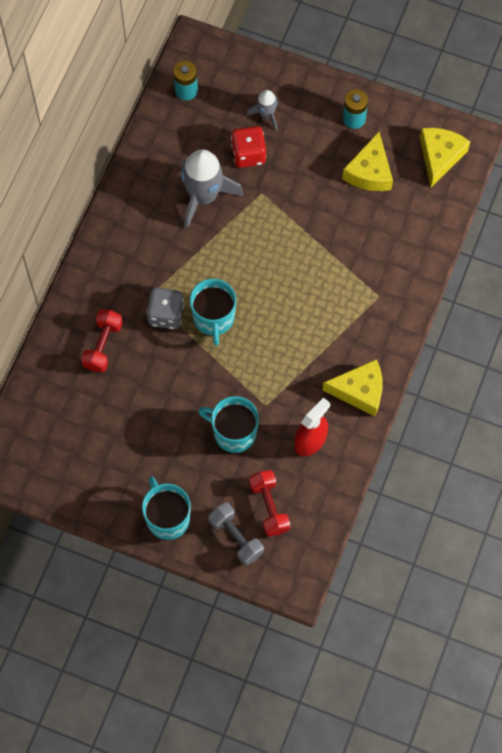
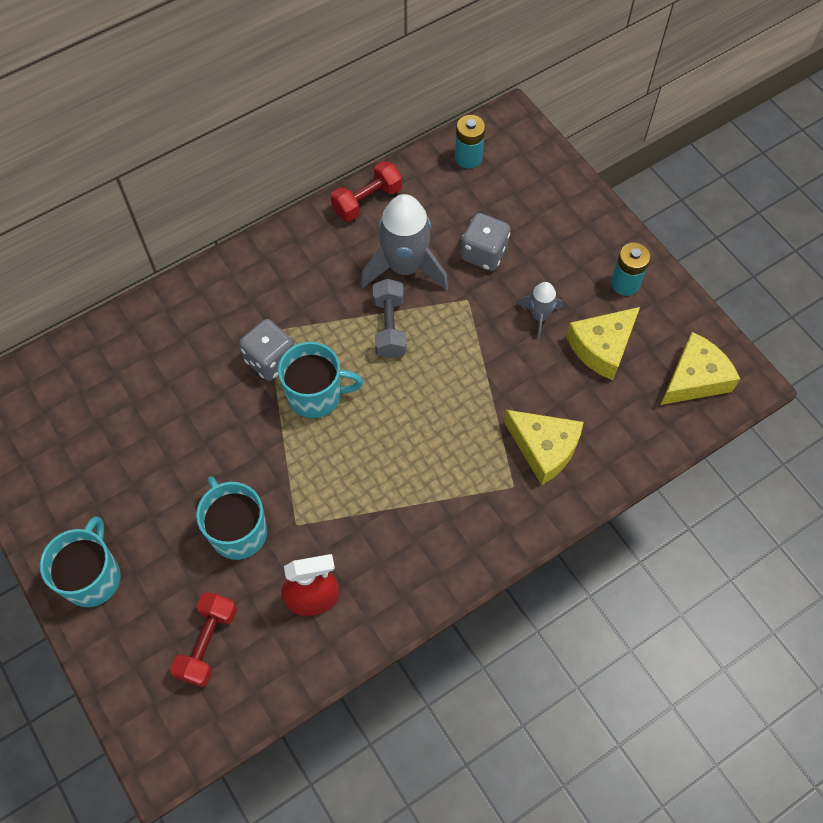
camera: 35 degrees right, 5 degrees down
(103, 345) = (182, 351): red dumbbell -> red dumbbell (367, 201)
(213, 318) = (316, 395): turquoise mug -> turquoise mug turned 120 degrees counterclockwise
(236, 537) = (144, 652): grey dumbbell -> grey dumbbell (389, 327)
(248, 154) = (484, 253): red dice -> grey dice
(266, 115) = (532, 226): grey rocket -> grey rocket (539, 316)
(359, 391) = (411, 579): yellow cheese -> yellow cheese (544, 448)

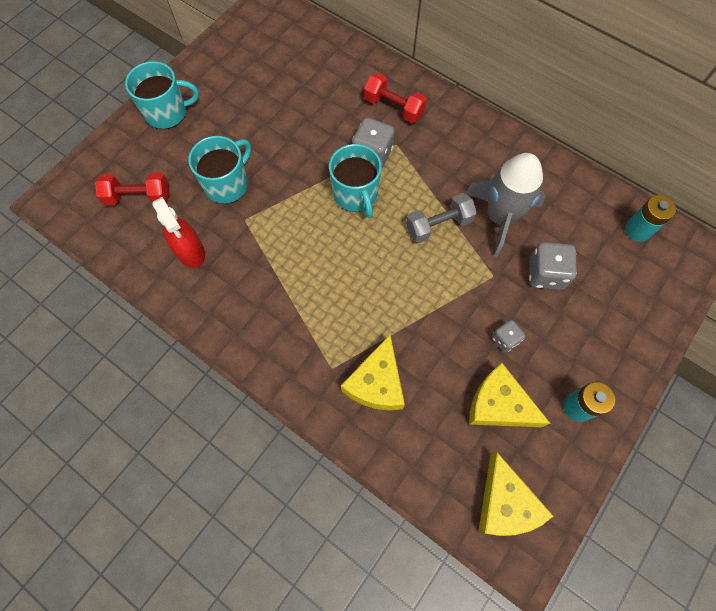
camera: 70 degrees right, 5 degrees up
(367, 201) = (549, 168): red dumbbell -> red dumbbell (394, 107)
(539, 316) = (505, 339): grey rocket -> grey dice
(694, 378) = (505, 503): yellow cheese -> yellow cheese turned 45 degrees clockwise

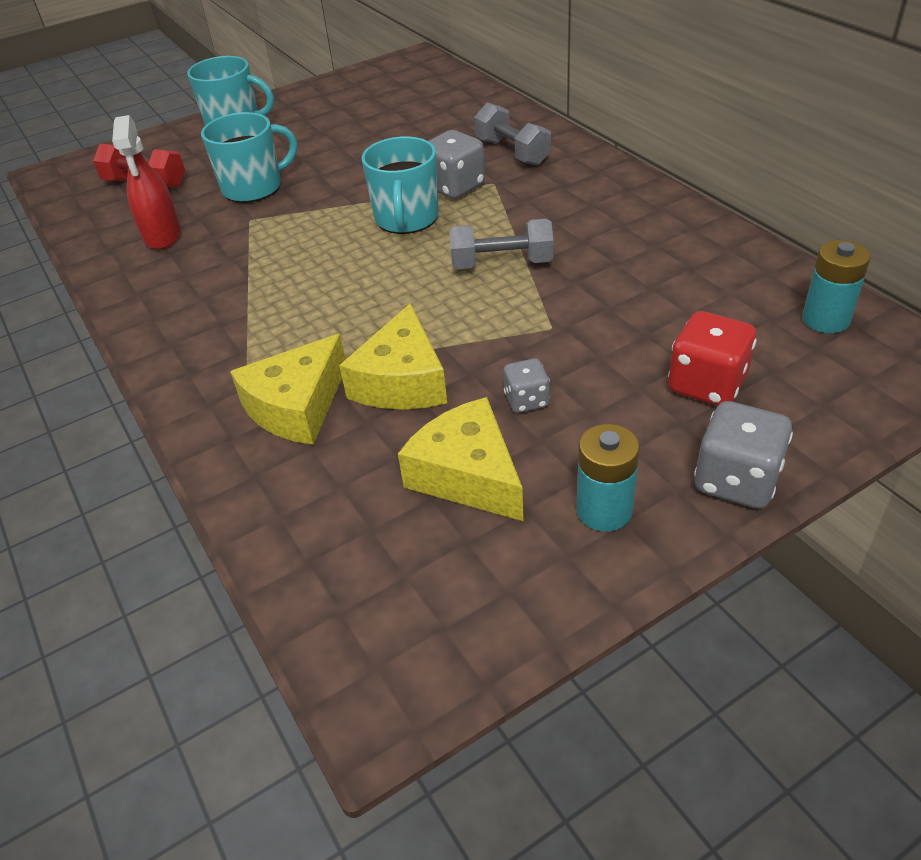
camera: 25 degrees right, 25 degrees down
(394, 107) = (512, 152): red dumbbell -> grey dumbbell
(500, 218) = (600, 271): grey rocket -> none
(505, 503) = (397, 607): yellow cheese -> yellow cheese (402, 381)
(545, 274) = (637, 341): grey dice -> grey dice (736, 481)
(594, 299) = (707, 384): none -> red dice

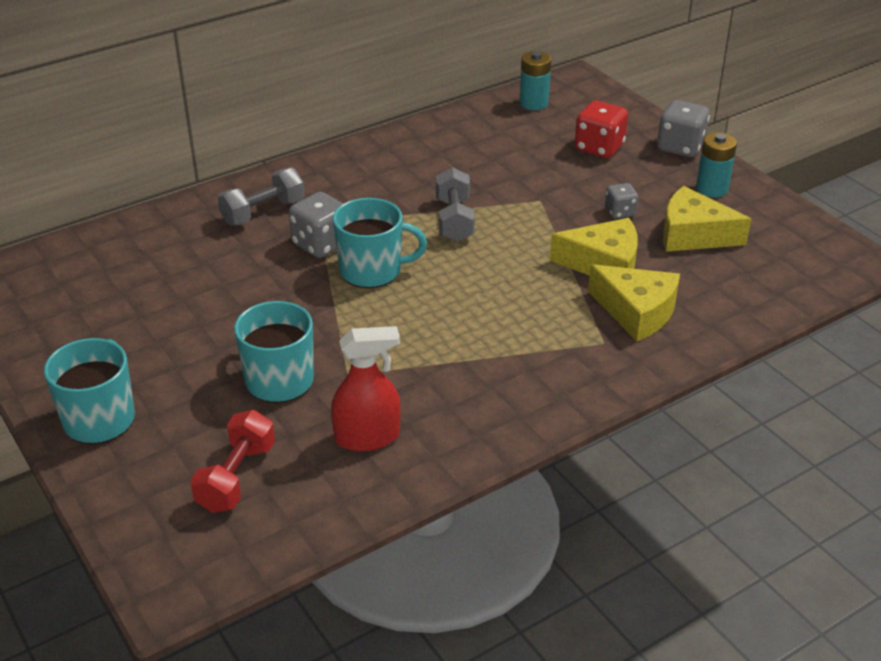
camera: 95 degrees left, 5 degrees down
(467, 475) = (693, 235): yellow cheese -> yellow cheese turned 60 degrees clockwise

